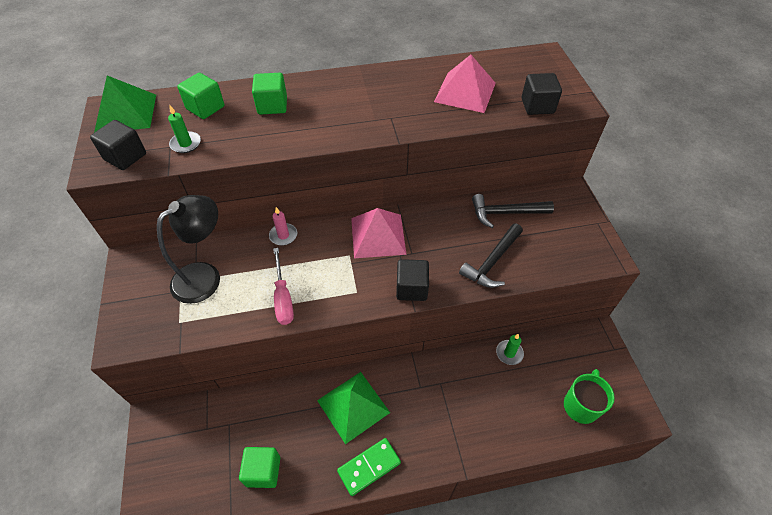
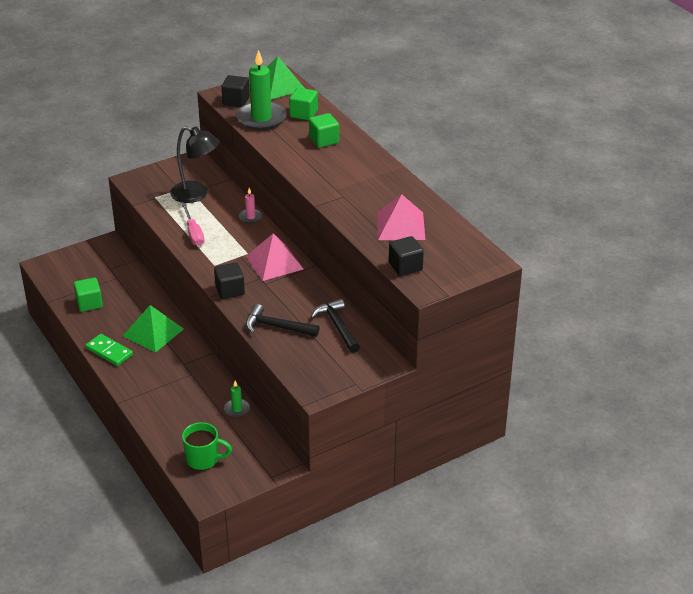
camera: 70 degrees right, 15 degrees down
(186, 144) = (261, 118): green candle -> green candle, size x2.15
(283, 298) = (193, 233): pink screwdriver -> pink screwdriver turned 75 degrees counterclockwise

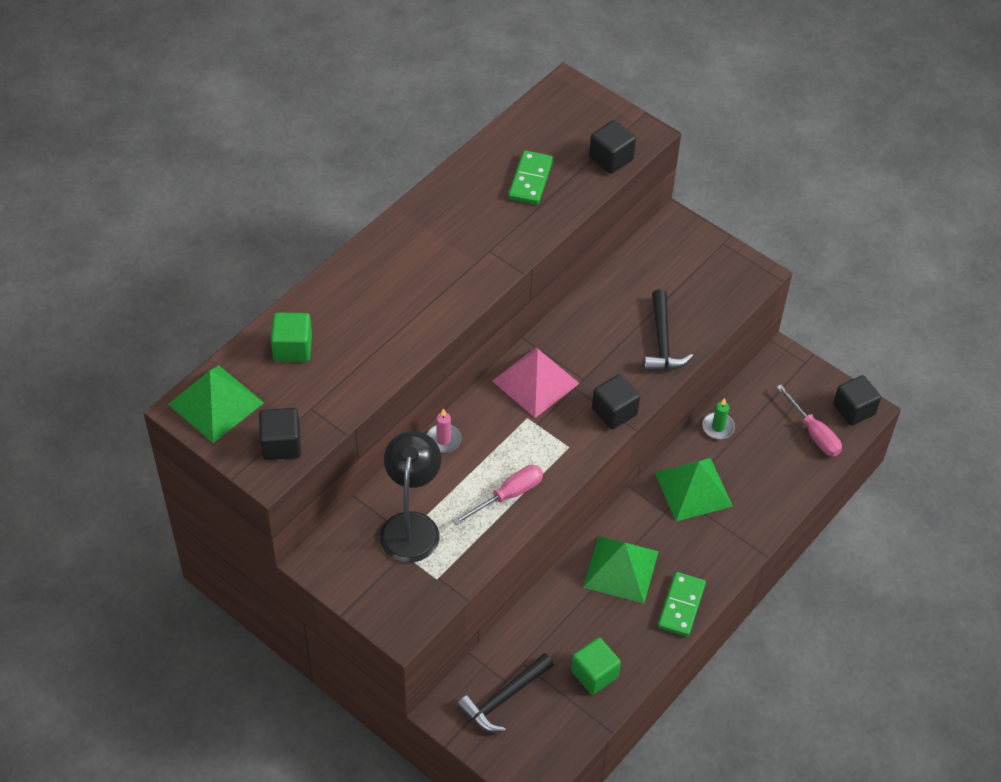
camera: 110 degrees left, 15 degrees up
(193, 381) = (693, 489): none -> green pyramid
(203, 459) = (813, 433): green mug -> pink screwdriver
(211, 490) = (854, 409): none -> black cube
(261, 118) = (323, 396): green candle -> none
(324, 140) = (359, 305): green cube -> none
(337, 326) = (633, 283): black hammer -> black hammer (504, 698)
(400, 226) = (530, 180): pink pyramid -> green domino

